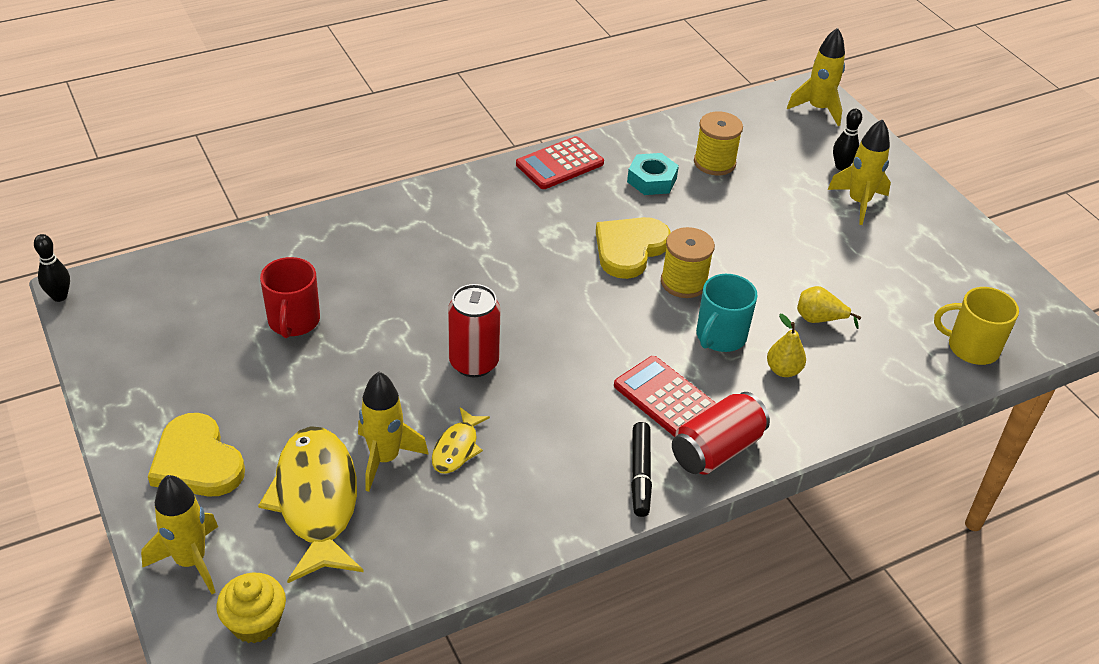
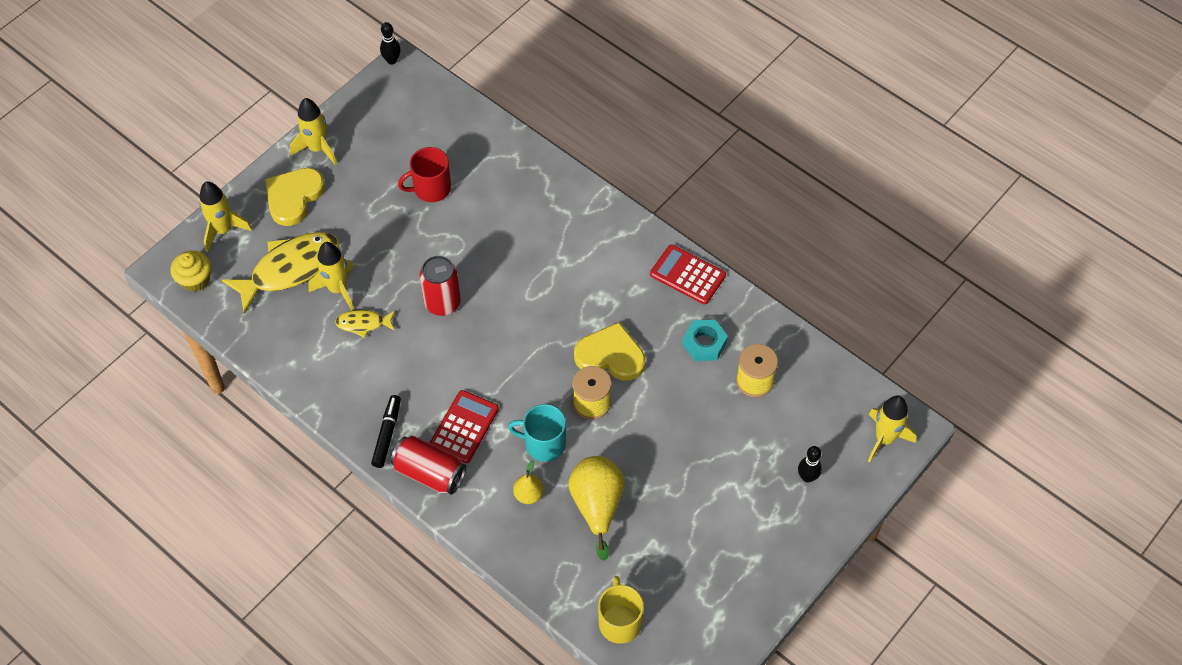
camera: 70 degrees right, 15 degrees up
(640, 474) = (387, 434): black marker -> black marker turned 120 degrees clockwise
(819, 319) = (597, 506): yellow pear -> yellow pear, size x1.83
(858, 202) = (763, 501): yellow rocket -> yellow rocket (317, 148)

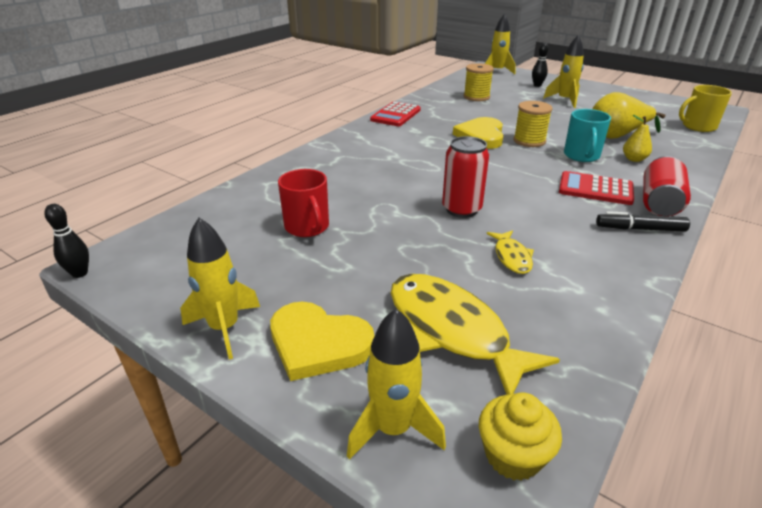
camera: 95 degrees left, 25 degrees down
(337, 289) = (470, 282): yellow rocket -> yellow rocket (564, 100)
(704, 343) = (454, 109): turquoise nut -> none

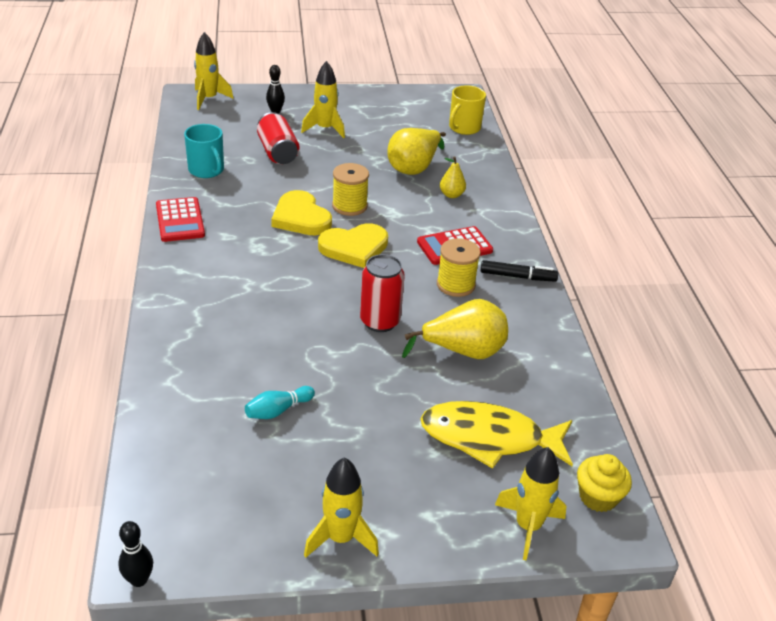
camera: 45 degrees left, 5 degrees up
(307, 227) = (278, 410): red mug -> turquoise bowling pin
(318, 343) = (419, 504): yellow heart -> yellow heart (354, 248)
(476, 97) = (233, 155): yellow spool -> yellow spool (455, 285)
(512, 257) = (463, 351): yellow fish -> yellow pear
(581, 156) = (409, 208): turquoise mug -> turquoise mug (206, 170)
(640, 229) = (517, 276): black marker -> black marker turned 135 degrees counterclockwise
(659, 202) = (508, 241): red can -> red can (277, 152)

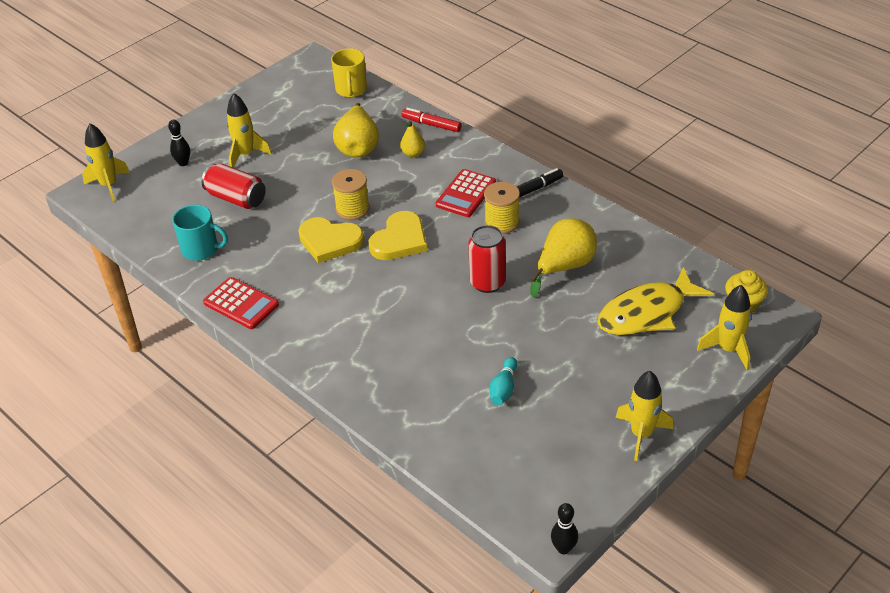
camera: 35 degrees left, 5 degrees up
(495, 183) = (431, 124): none -> red marker

